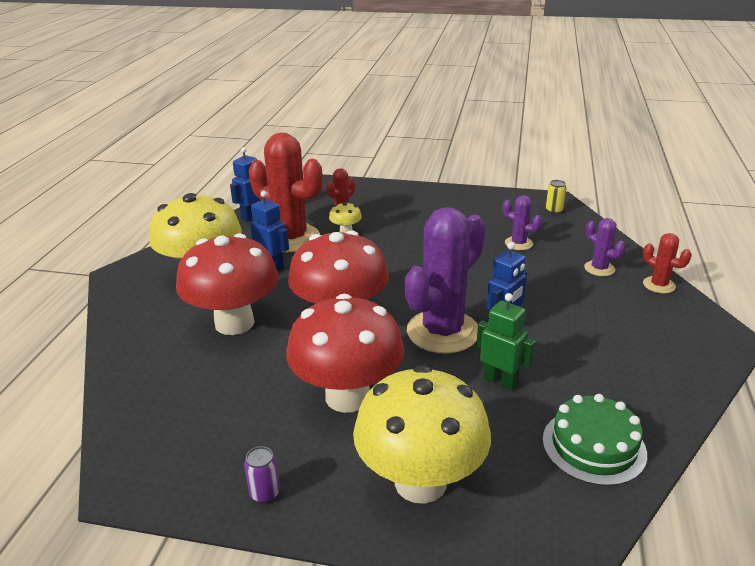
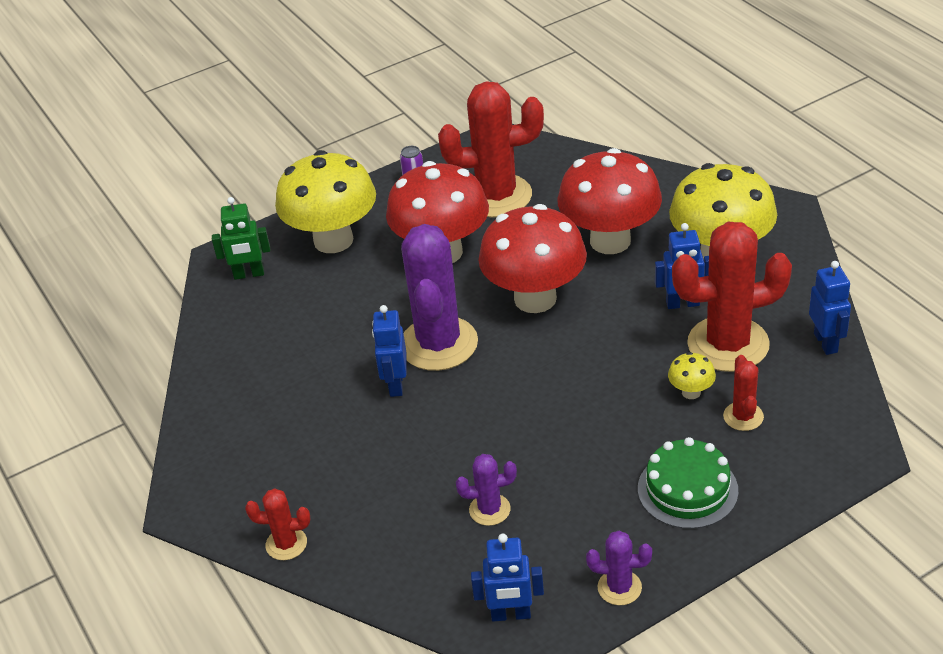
camera: 140 degrees right, 10 degrees up
(232, 416) = (497, 196): none -> red cactus
(500, 381) = (348, 332): green robot -> green robot (249, 274)
(554, 210) = (511, 615): yellow can -> blue robot
(593, 446) = (242, 328): green cake -> green cake (687, 489)
(599, 268) = (366, 528): purple cactus -> purple cactus (619, 587)

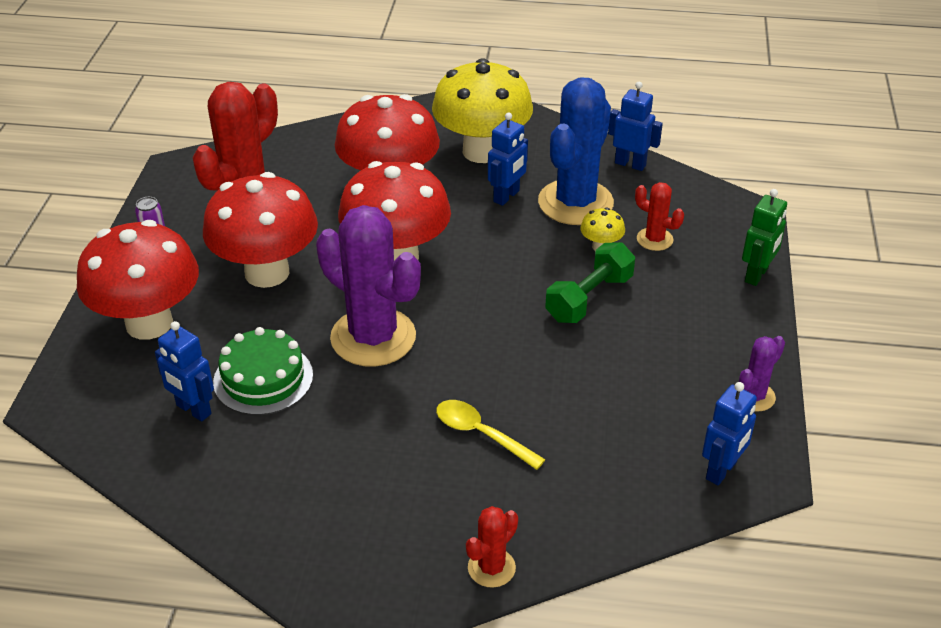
camera: 55 degrees left, 0 degrees up
(249, 274) = (106, 400): green robot -> green robot (757, 275)
(333, 240) = (149, 323): yellow mushroom -> red mushroom
(395, 385) = (386, 389): blue robot -> blue robot (193, 410)
(404, 459) = (481, 434): none -> yellow spoon
(489, 510) = (597, 418): purple cactus -> none
(619, 424) = (589, 298): none -> green dumbbell
(687, 489) = (694, 306): green cake -> green cake (263, 378)
(728, 344) = (575, 202): red cactus -> blue cactus

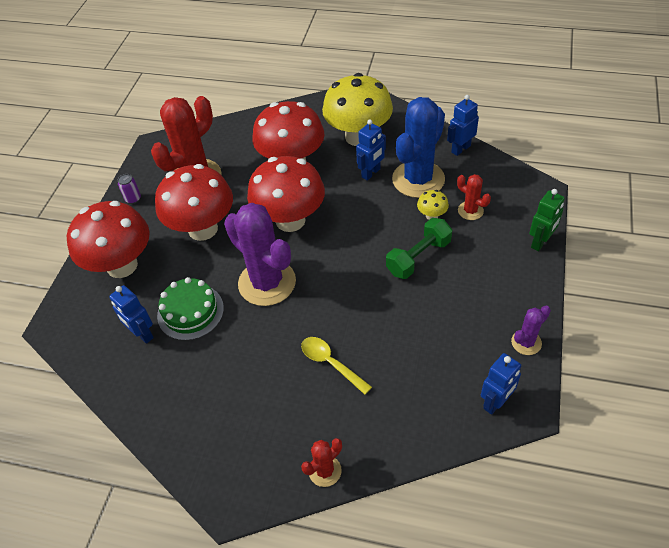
camera: 10 degrees right, 10 degrees up
(630, 164) = (460, 149): blue robot -> blue robot turned 75 degrees counterclockwise

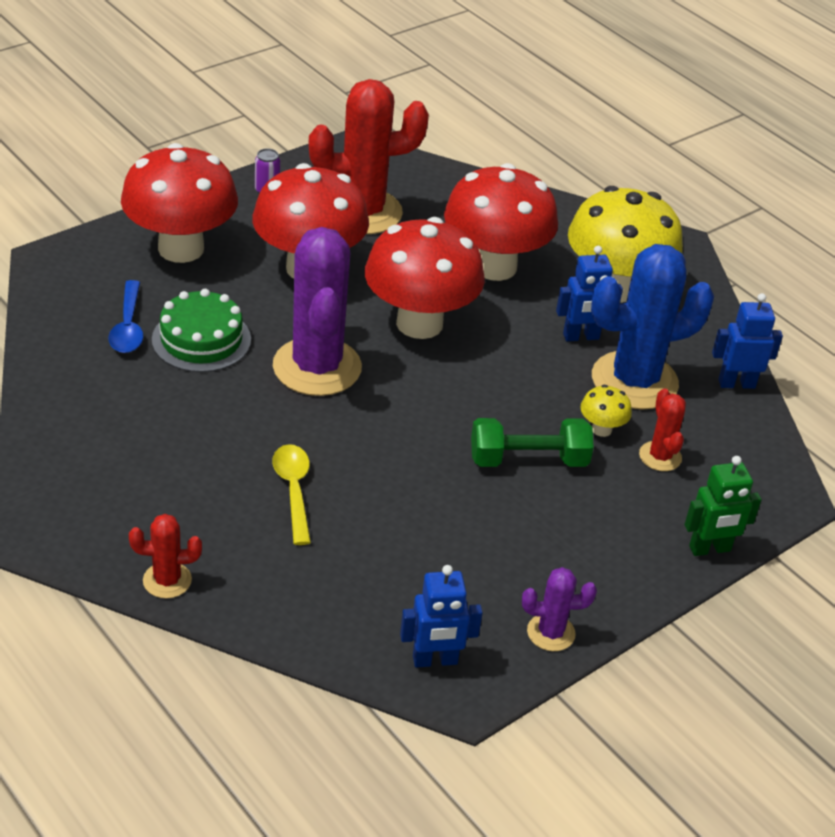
camera: 30 degrees right, 10 degrees down
(142, 334) = (128, 327): blue robot -> blue spoon

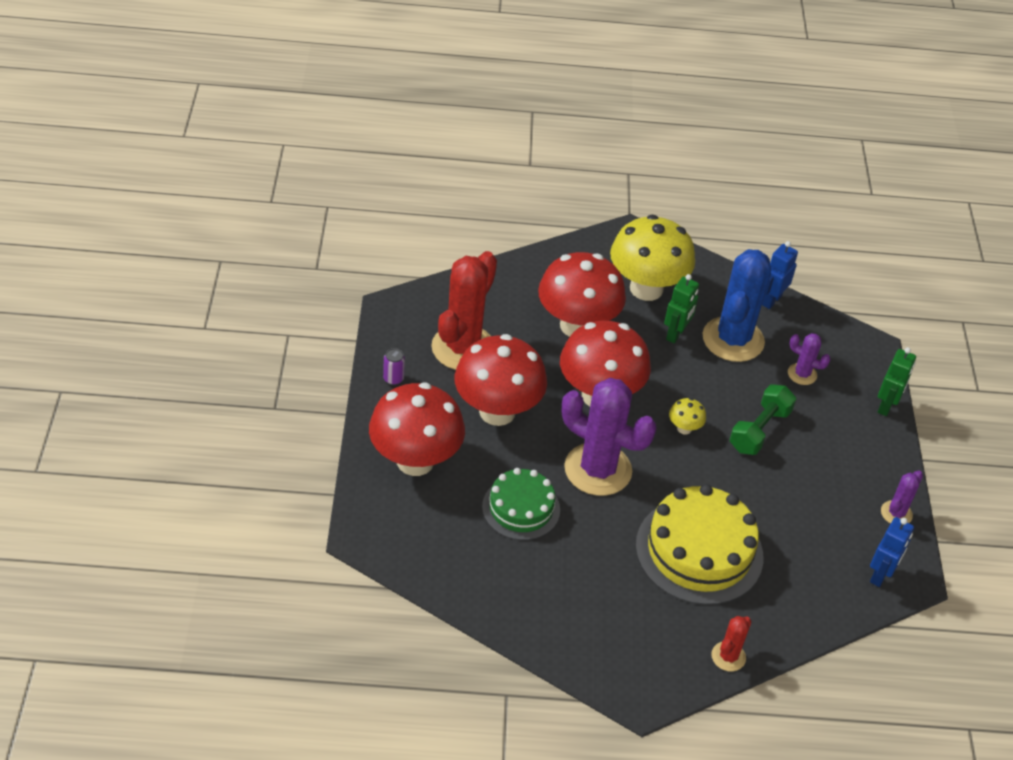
camera: 50 degrees left, 5 degrees up
(128, 327) = (474, 537): blue spoon -> none
(293, 490) = (699, 551): yellow spoon -> yellow cake
(581, 337) = (676, 334): blue robot -> green robot
(601, 429) = (760, 382): yellow mushroom -> yellow mushroom (684, 428)
(660, 456) = (802, 374): red cactus -> purple cactus

